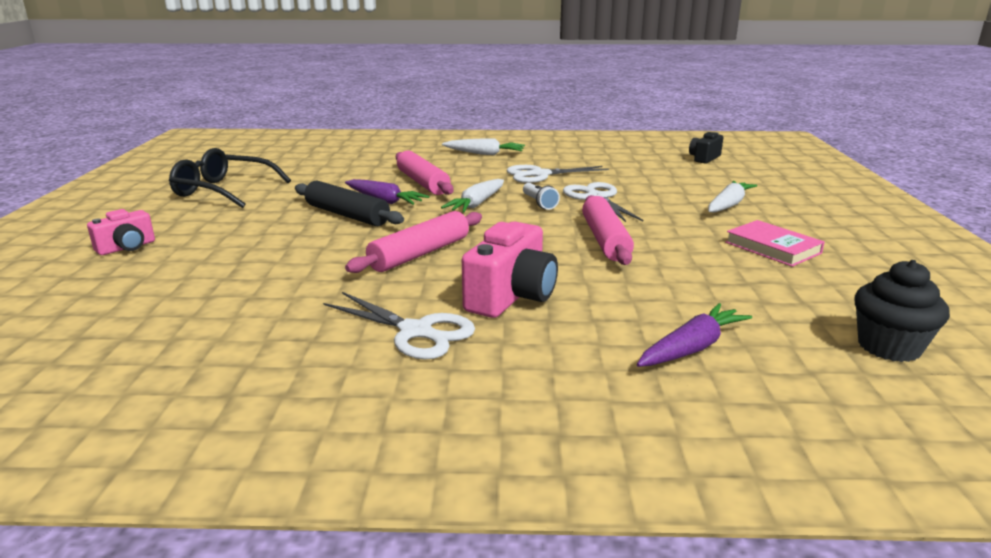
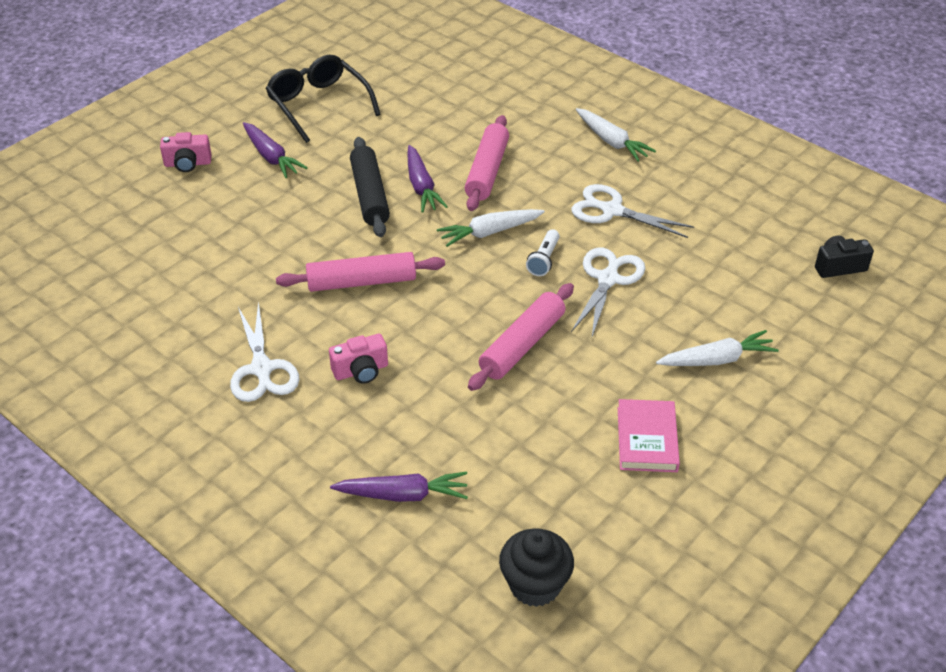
camera: 40 degrees right, 20 degrees up
(218, 222) = (271, 157): none -> purple carrot
(511, 296) = (361, 371): pink camera -> pink camera, size x0.60

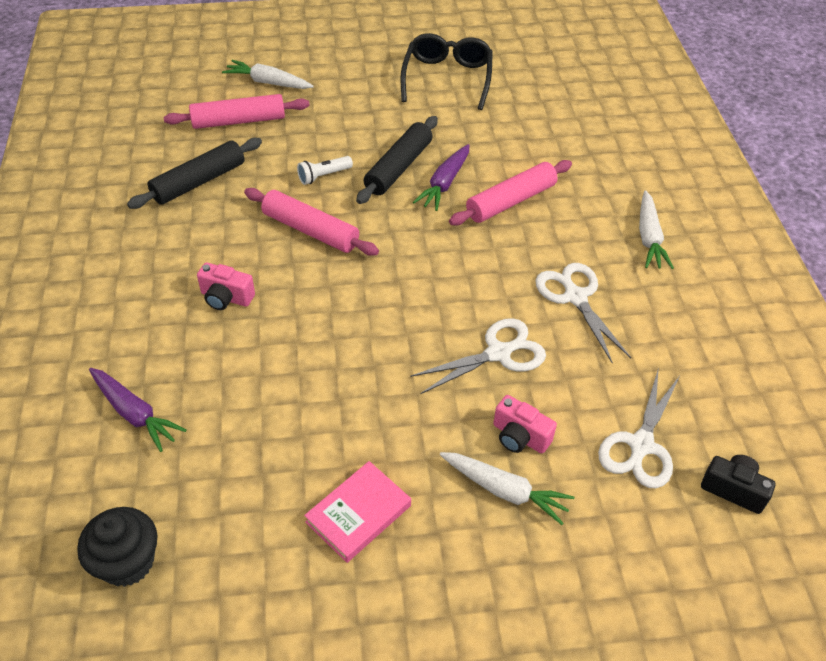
camera: 40 degrees right, 5 degrees up
(188, 164) = (306, 73): pink camera -> pink camera (519, 437)
(213, 302) = (199, 181): none -> black rolling pin
(262, 369) = (168, 250): white scissors -> white scissors (641, 445)
(271, 157) = (366, 99): purple carrot -> none
(489, 232) = (451, 252): white carrot -> white carrot (268, 82)
(522, 345) = (362, 360): pink rolling pin -> pink rolling pin (239, 121)
(544, 260) = (465, 302): white flashlight -> white flashlight (323, 176)

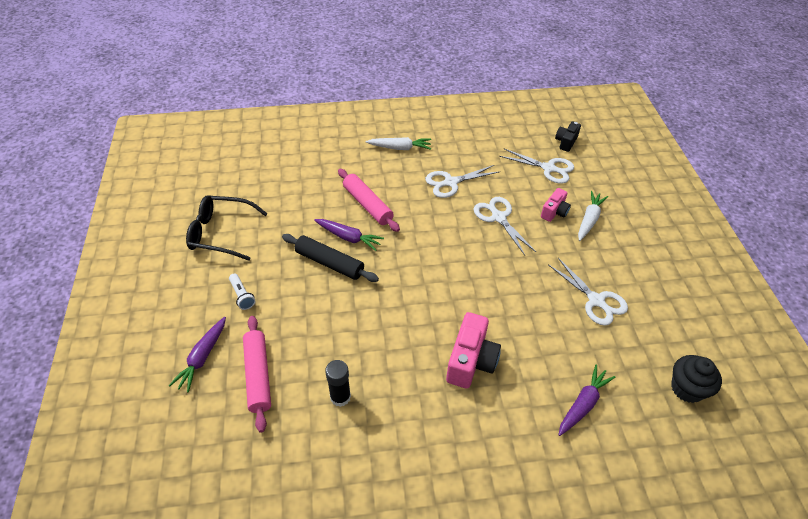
camera: 90 degrees left, 0 degrees up
(199, 181) = (340, 397): black rolling pin -> black glue stick
(226, 298) = (471, 361): pink camera -> pink camera, size x1.67
(268, 82) = (202, 357): white carrot -> purple carrot
(310, 230) = (398, 313): pink rolling pin -> none
(314, 465) = (596, 300): none -> white scissors
(323, 176) = (337, 309): white flashlight -> white flashlight (242, 296)
(358, 514) = (621, 279): pink book -> none

